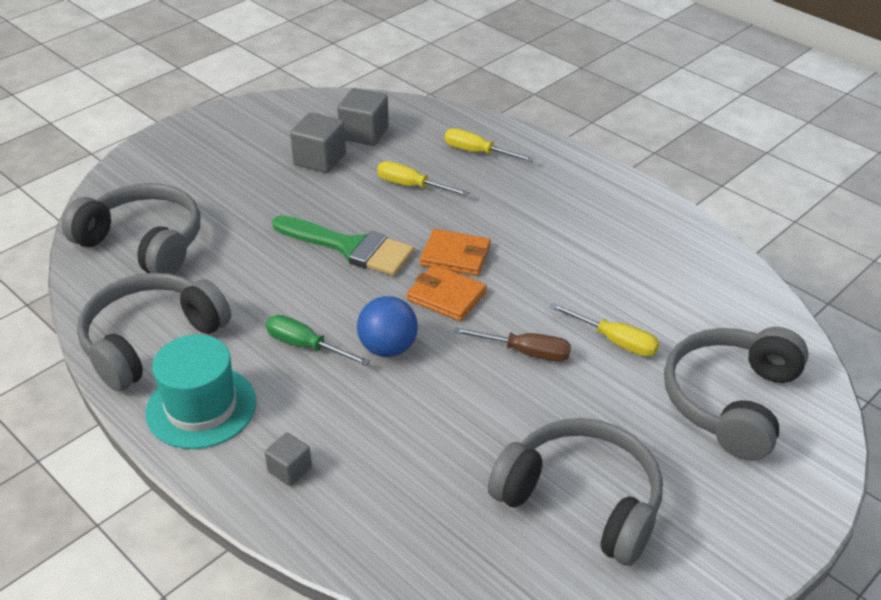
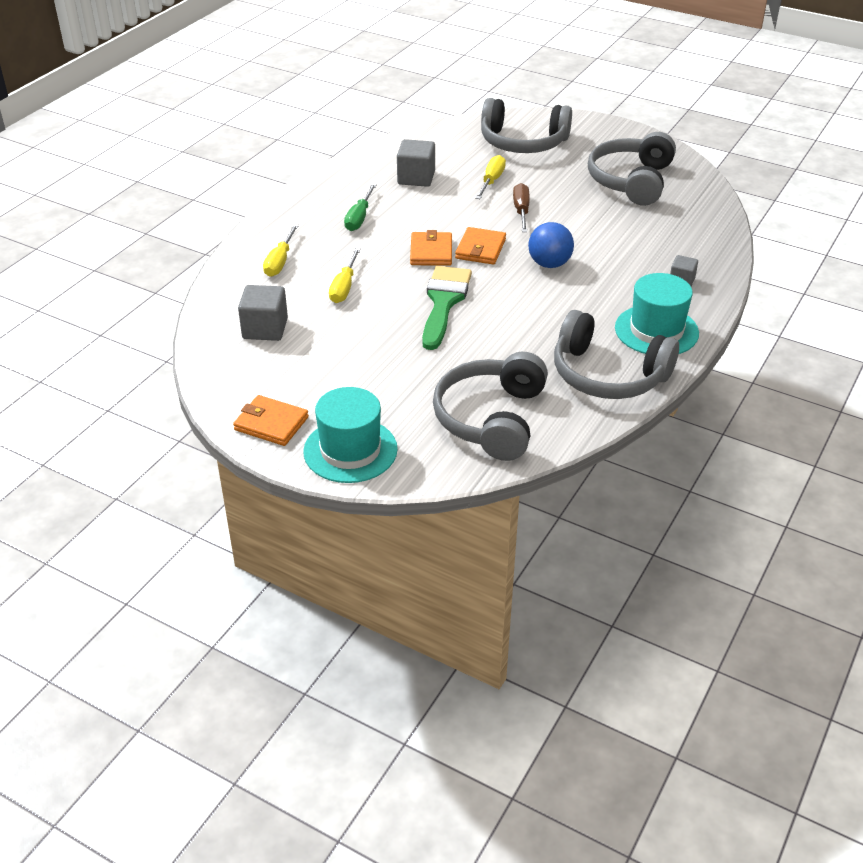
camera: 105 degrees left, 0 degrees up
(163, 158) = (350, 450): none -> turquoise hat
(226, 124) = (271, 423): none -> orange wallet
(306, 346) = (568, 299): green screwdriver -> green screwdriver (359, 218)
(320, 159) = (319, 346): grey cube -> grey cube (416, 178)

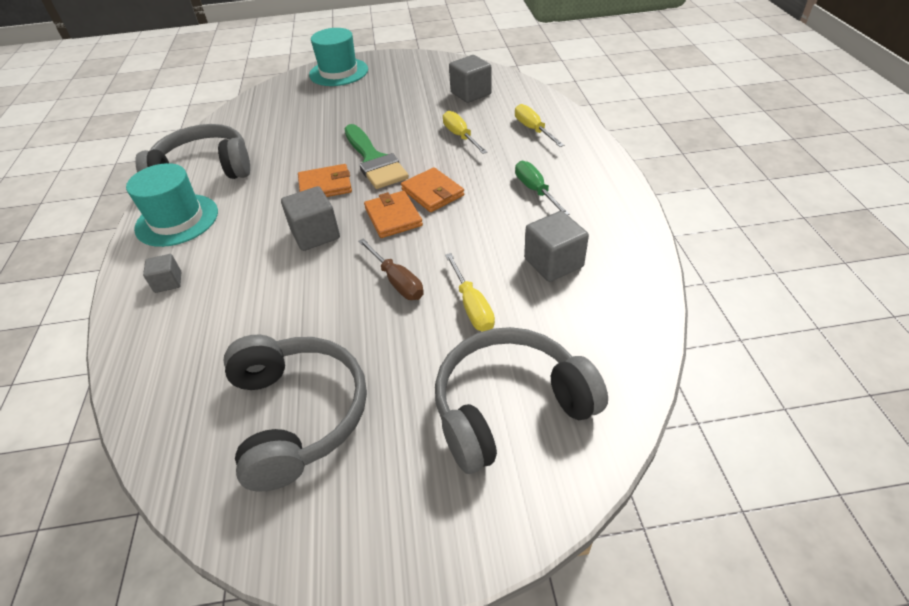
camera: 145 degrees right, 5 degrees up
(271, 423) = (396, 64): orange wallet -> orange wallet (325, 185)
(491, 419) = (270, 115): grey headphones -> none
(549, 264) = (315, 234): blue ball -> grey cube

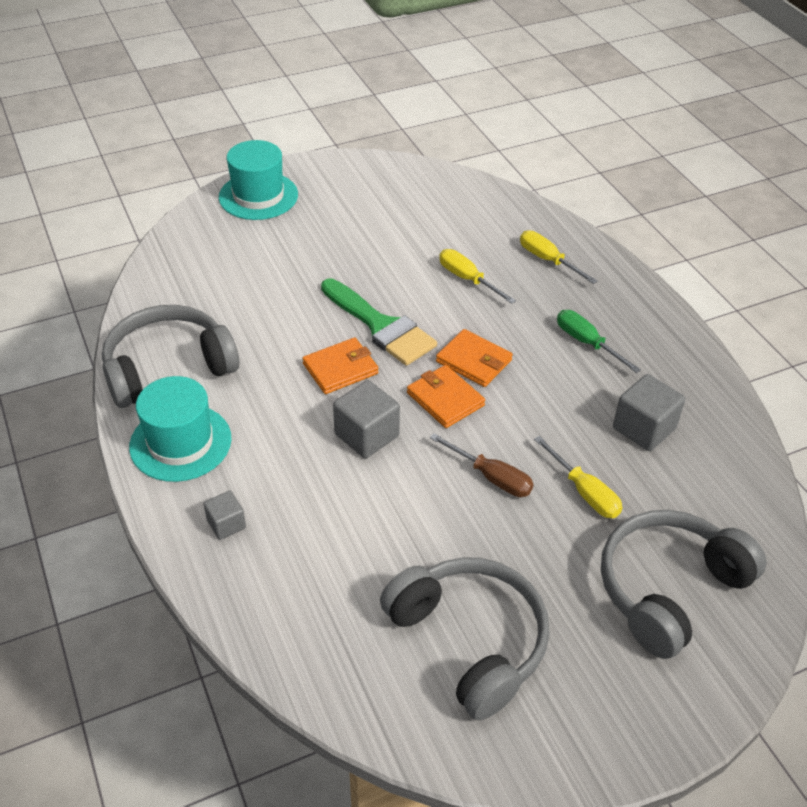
camera: 20 degrees left, 0 degrees up
(471, 93) = (449, 214): grey cube -> none

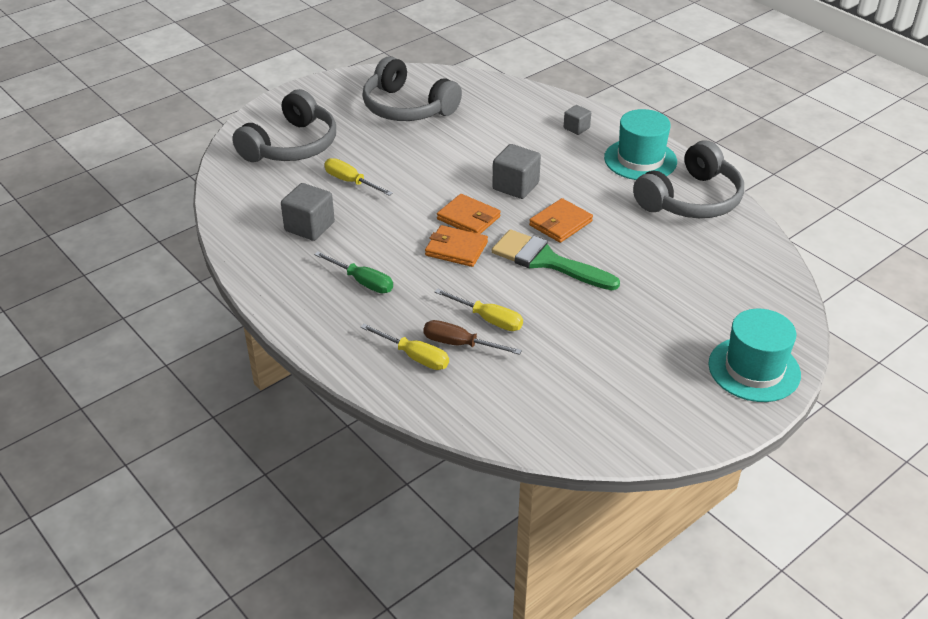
camera: 165 degrees right, 5 degrees down
(491, 477) = (417, 178): brown screwdriver -> brown screwdriver (460, 344)

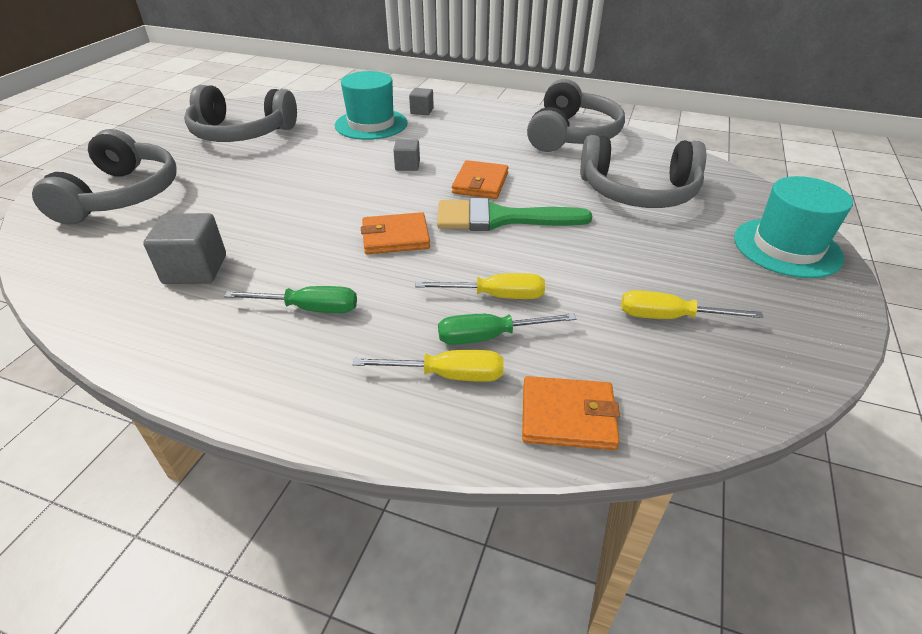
camera: 30 degrees left, 0 degrees up
(351, 182) = (221, 210): yellow screwdriver -> yellow screwdriver (669, 317)
(460, 344) = (489, 337): brown screwdriver -> green screwdriver
(468, 218) = (384, 205): orange wallet -> orange wallet (567, 416)
(515, 186) = (407, 166): grey cube -> grey cube, size x0.59
(640, 160) = (499, 119): turquoise hat -> turquoise hat (371, 124)
(686, 277) = (638, 192): none -> grey headphones

